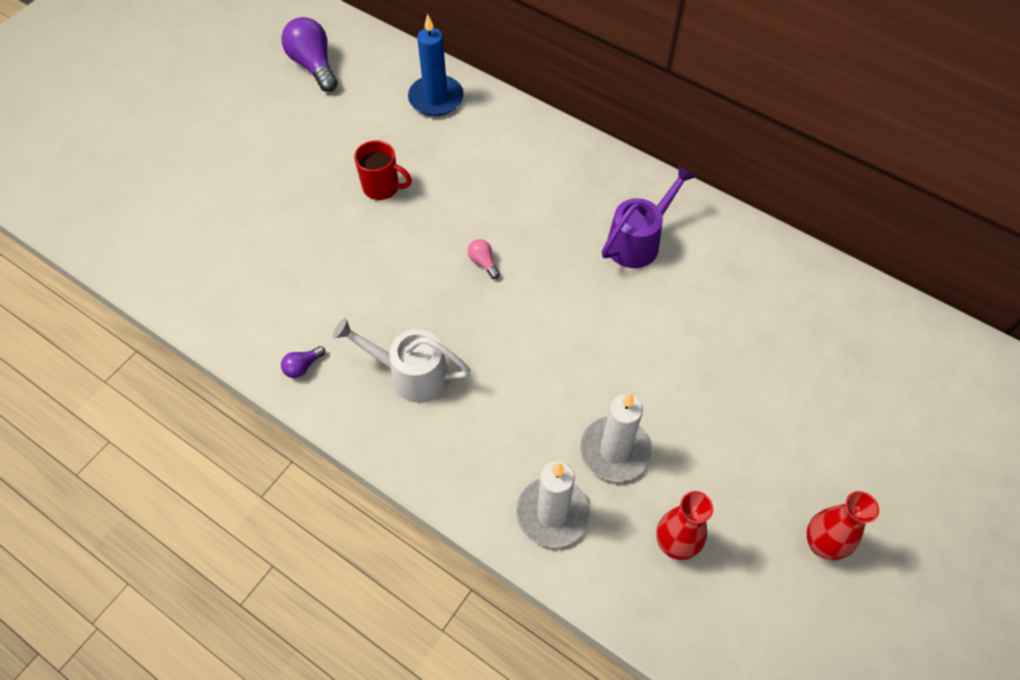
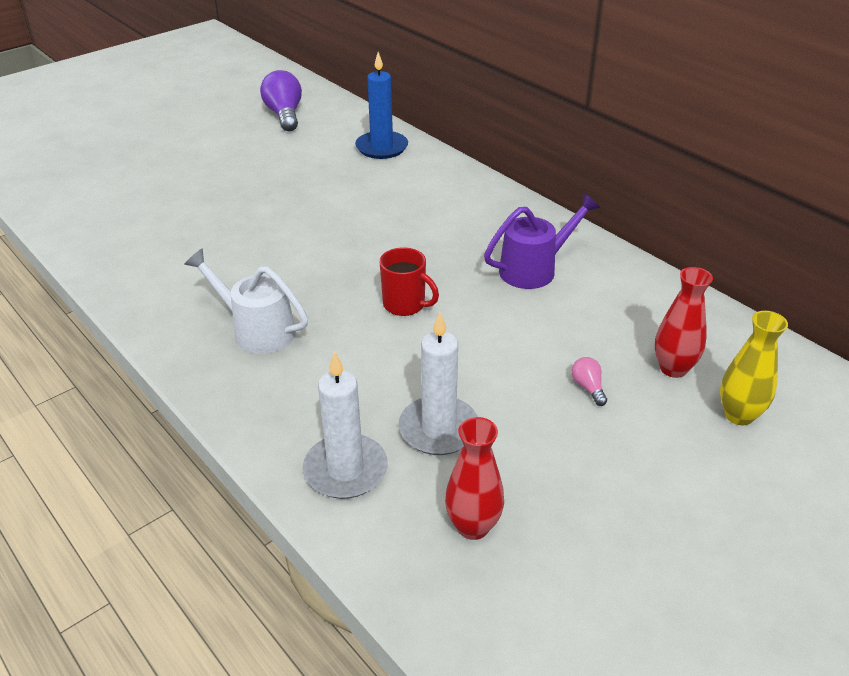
camera: 15 degrees right, 20 degrees down
(302, 366) = (157, 307): purple light bulb -> none
(382, 187) = (302, 197): red mug -> red mug (405, 305)
(483, 262) = (370, 261): pink light bulb -> pink light bulb (588, 387)
(822, 544) = (653, 564): red vase -> red vase (673, 368)
(852, 376) = (739, 415): none -> yellow vase

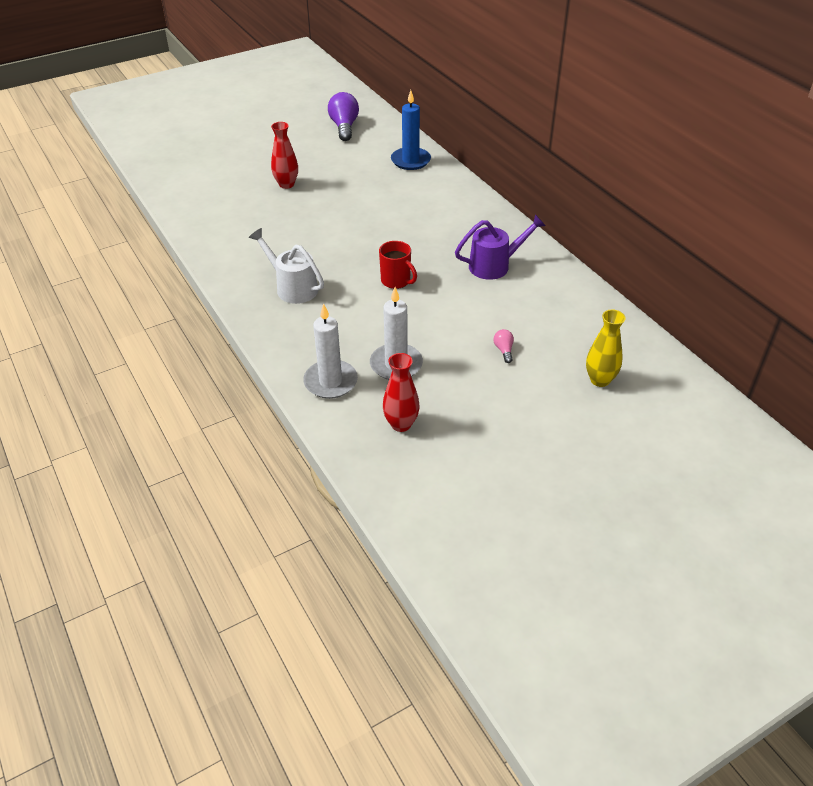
camera: 10 degrees right, 5 degrees up
(673, 368) = (567, 345): red vase -> red vase (286, 184)

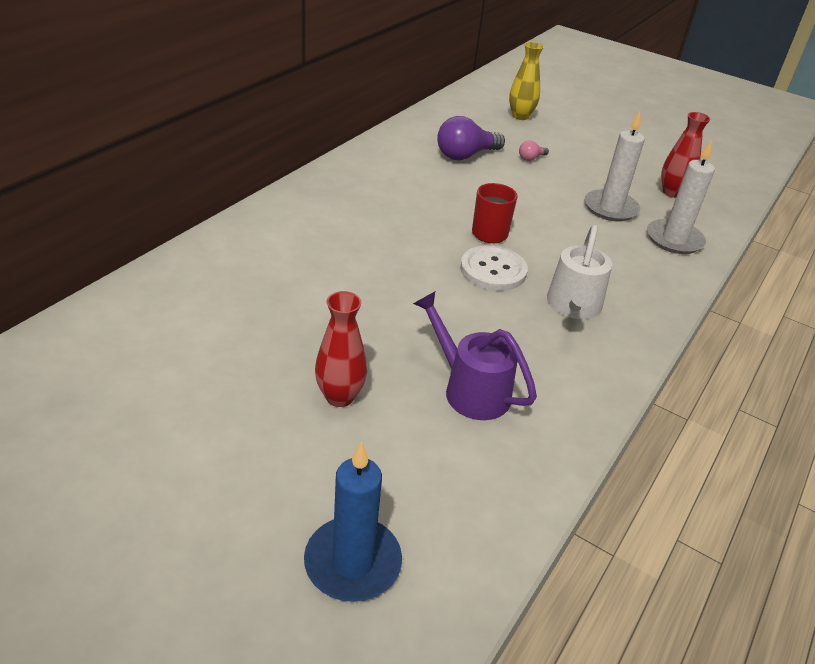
camera: 120 degrees left, 5 degrees down
(344, 127) = (90, 386): purple light bulb -> purple light bulb (465, 155)
(352, 267) = (493, 270): none -> white button
(410, 161) = (195, 279): blue candle -> blue candle (352, 562)
(495, 265) = (407, 177): purple watering can -> purple watering can (469, 389)

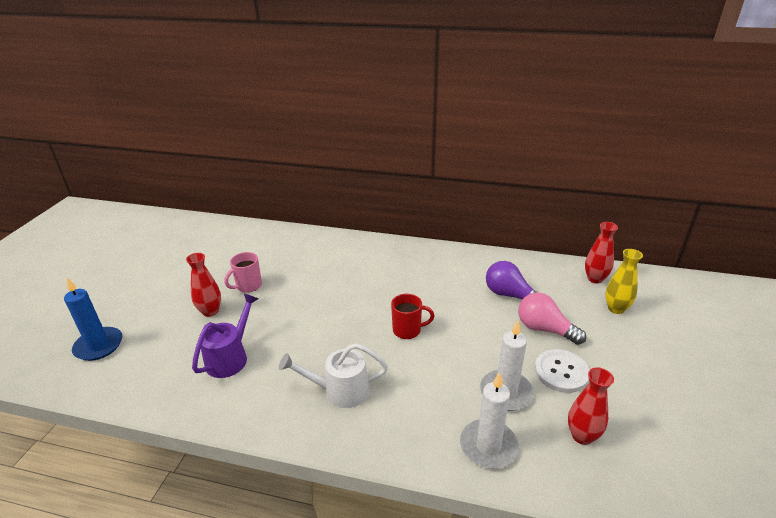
camera: 75 degrees right, 5 degrees down
(296, 343) = (248, 286): none -> pink mug
(469, 107) = (595, 279): none -> red vase
(493, 270) = (361, 341): white button -> white button (561, 372)
(531, 158) = (544, 329): pink light bulb -> pink light bulb, size x2.13

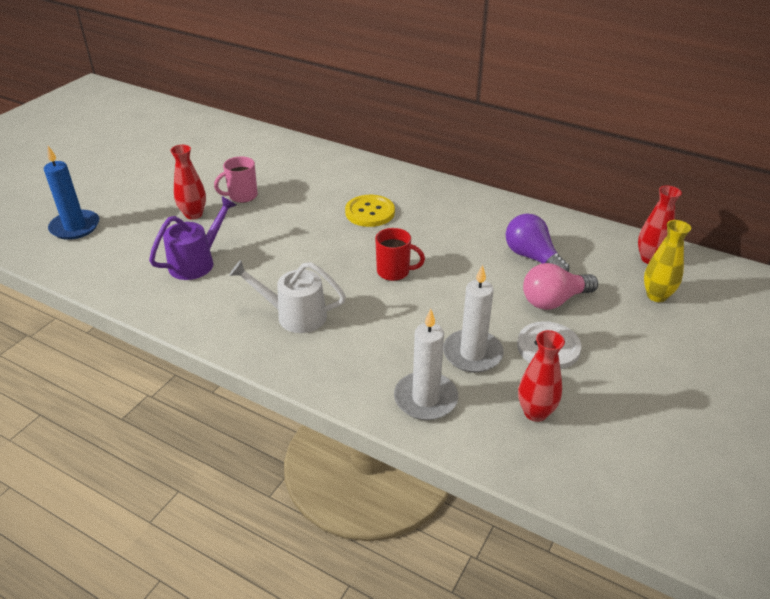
camera: 15 degrees right, 5 degrees up
(364, 280) = (370, 212): none -> yellow button
(544, 329) = (554, 300): pink light bulb -> pink light bulb turned 75 degrees counterclockwise

